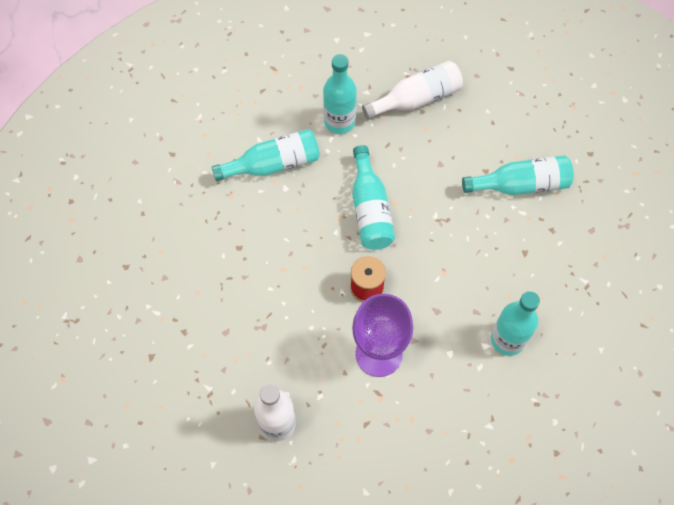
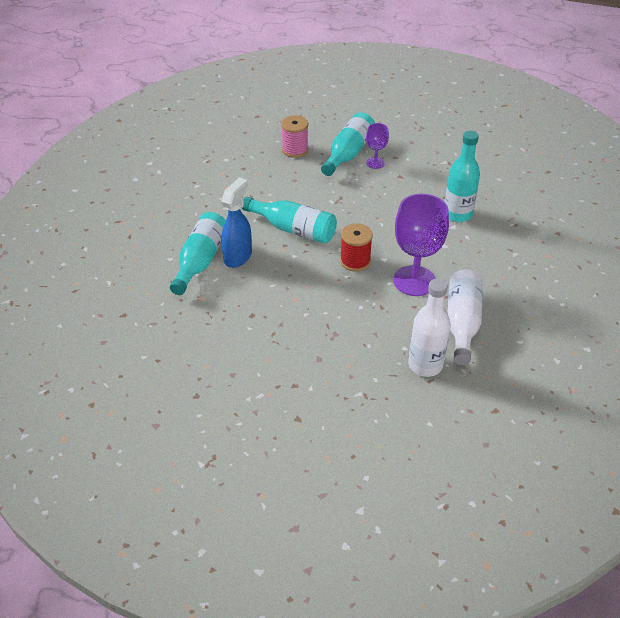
camera: 55 degrees left, 20 degrees down
(300, 189) = (238, 256): none -> blue spray bottle
(339, 121) = (205, 210): turquoise bottle -> none
(416, 99) = (231, 166): white bottle -> white bottle (462, 323)
(486, 135) = (295, 150): none -> pink spool
(526, 218) = (375, 163): none -> purple goblet

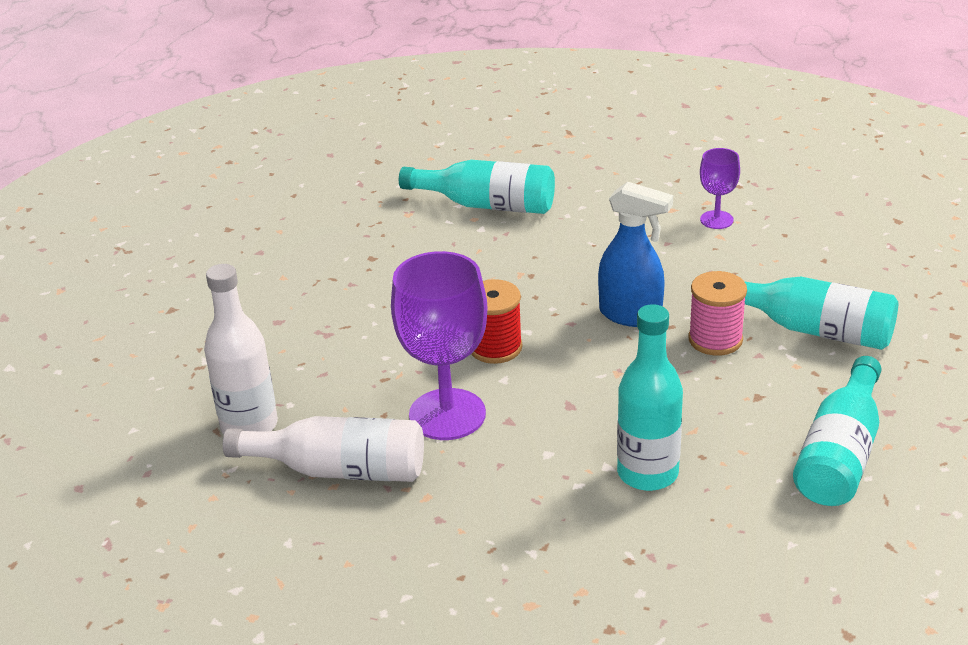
camera: 90 degrees right, 10 degrees down
(238, 256) = (498, 235): blue spray bottle -> blue spray bottle (631, 315)
(294, 229) = (571, 281): turquoise bottle -> turquoise bottle (840, 454)
(295, 150) = (802, 268): pink spool -> pink spool (715, 339)
(375, 163) = (792, 363): purple goblet -> purple goblet (716, 220)

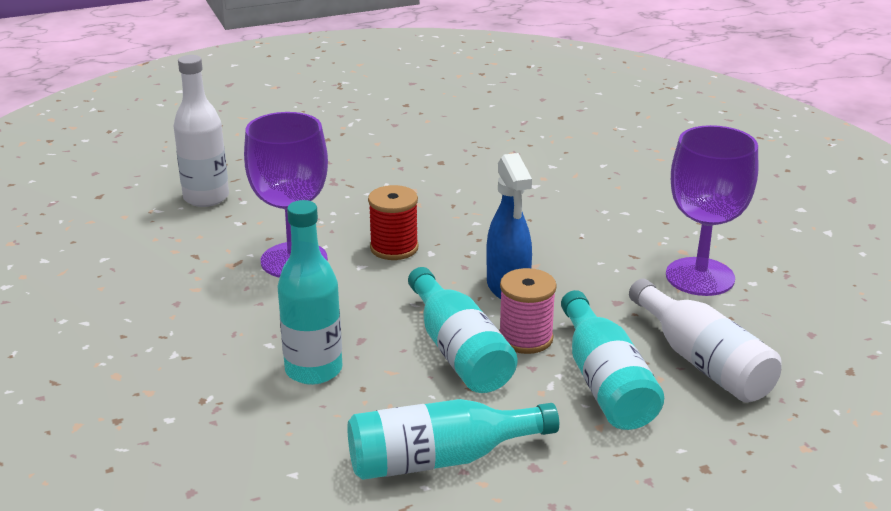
camera: 50 degrees right, 5 degrees down
(339, 470) = (192, 246): white bottle -> white bottle (703, 361)
(487, 205) = (568, 175): turquoise bottle -> turquoise bottle (459, 351)
(716, 220) = (700, 277): purple goblet -> purple goblet, size x1.96

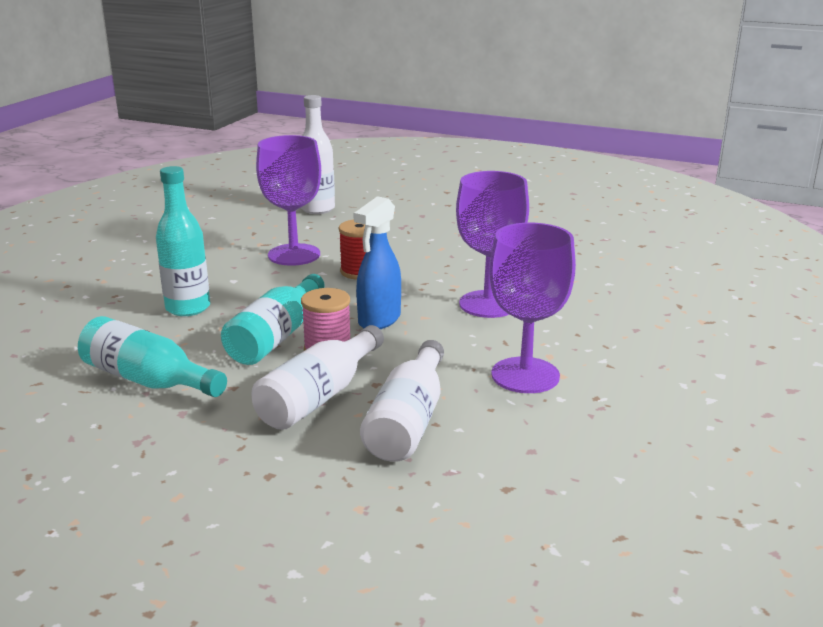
camera: 45 degrees right, 5 degrees down
(558, 228) = (488, 304): none -> purple goblet
(605, 382) = (319, 396): turquoise bottle -> white bottle

